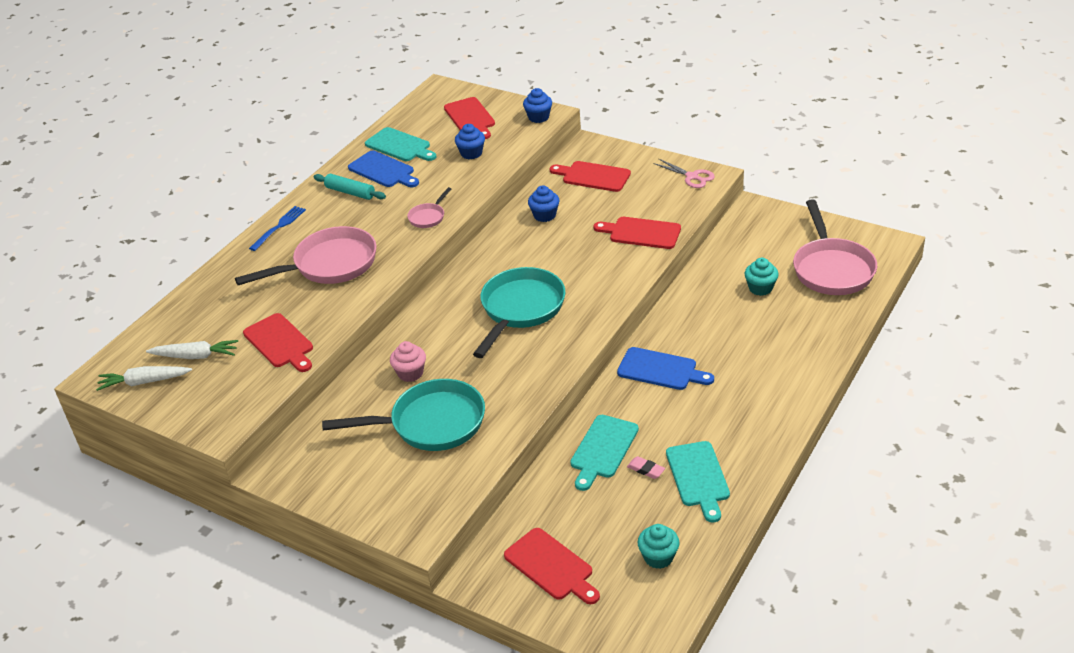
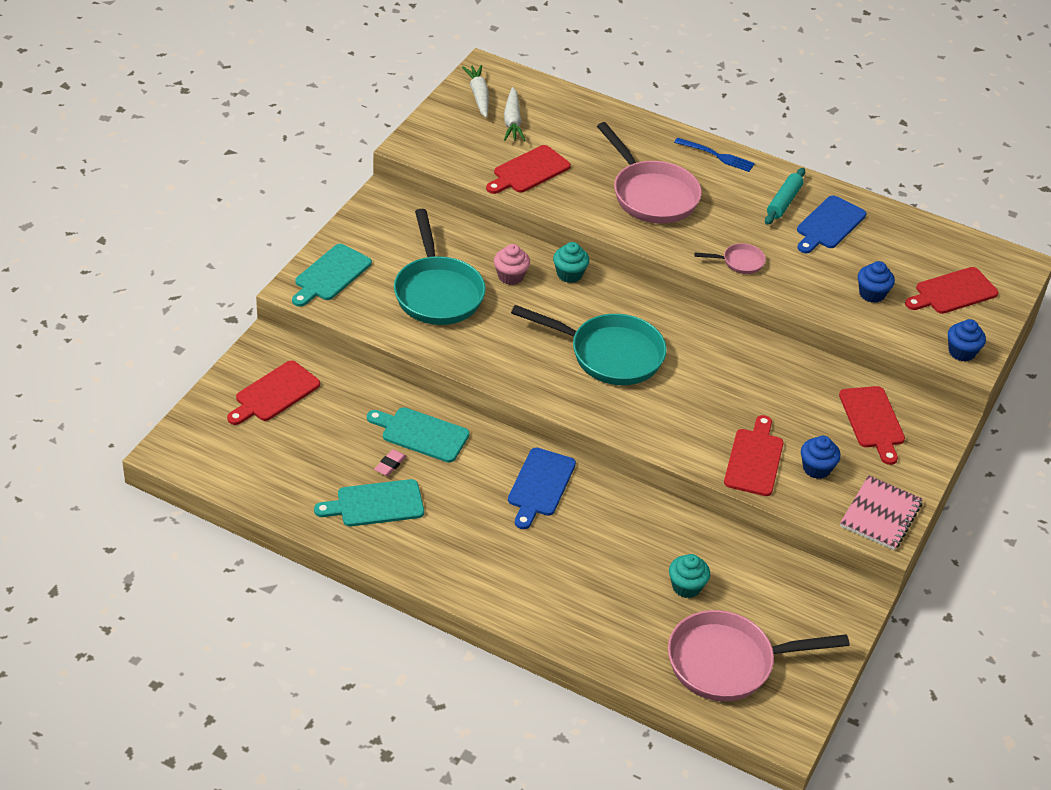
camera: 80 degrees right, 5 degrees up
(400, 146) = (882, 235): turquoise cutting board -> turquoise cutting board (330, 275)
(428, 217) = (739, 262): pink pan -> pink pan turned 150 degrees clockwise
(544, 215) = (785, 376): blue cupcake -> blue cupcake (816, 468)
(593, 176) = (872, 421): red cutting board -> red cutting board turned 150 degrees clockwise
(658, 557) = (275, 467): turquoise cupcake -> turquoise cupcake (569, 274)
(692, 177) = (880, 515): pink scissors -> pink notebook

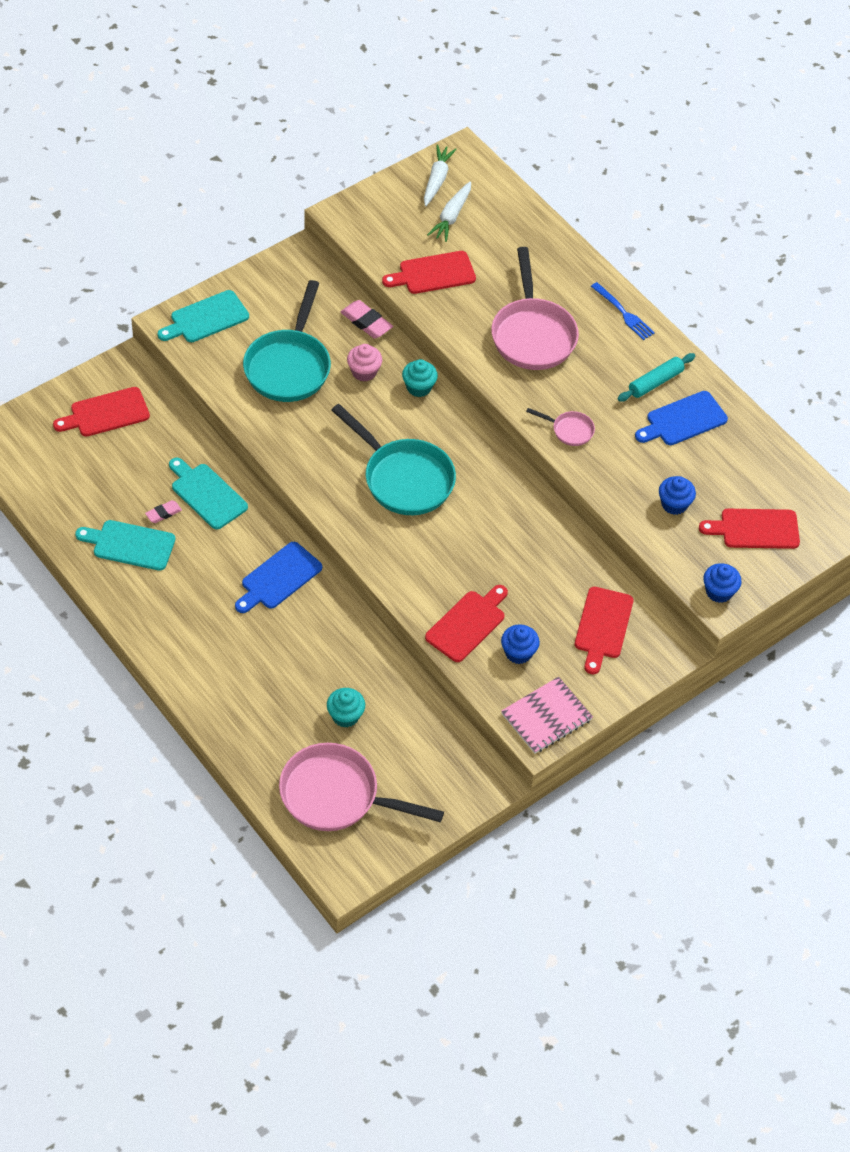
camera: 25 degrees right, 10 degrees up
(484, 234) = (366, 322): none -> pink eraser

